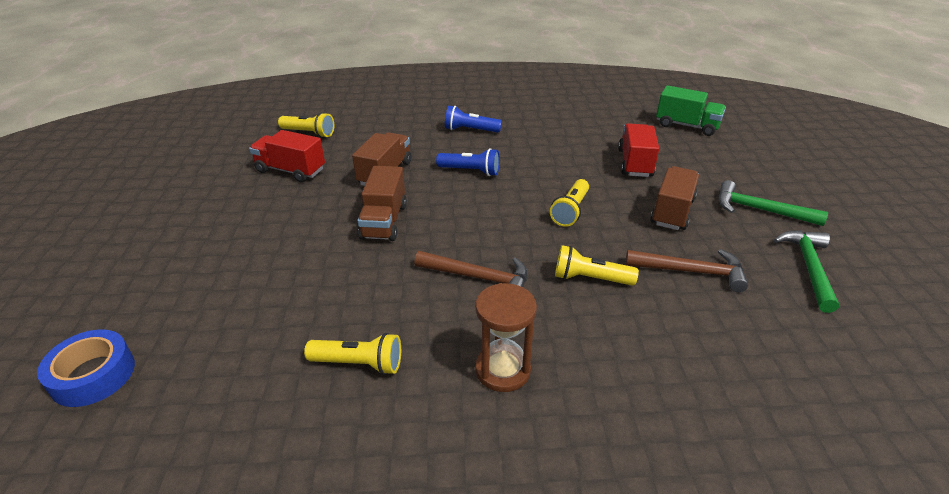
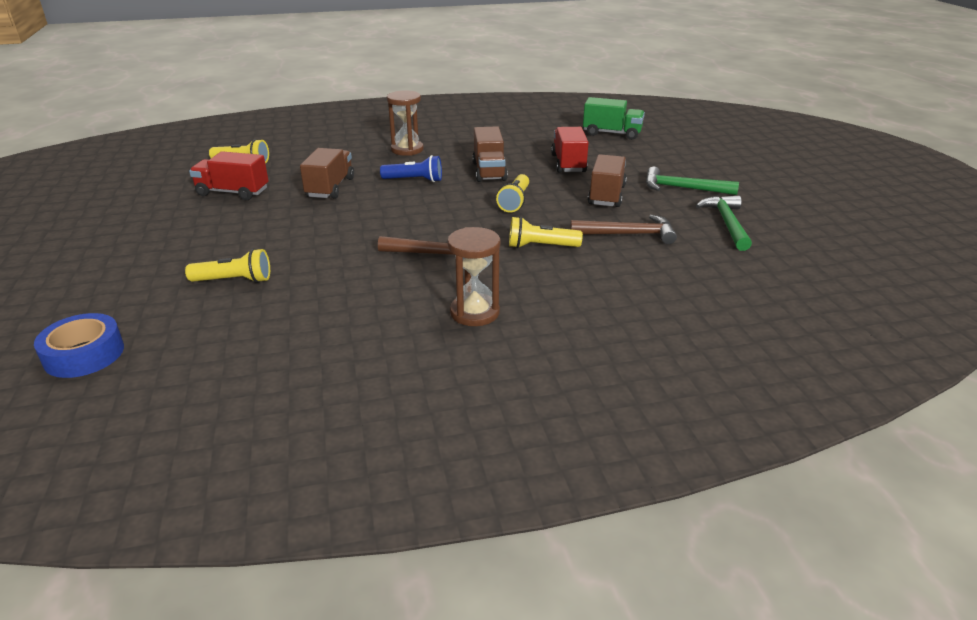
camera: 10 degrees left, 5 degrees down
(359, 363) = (343, 321): yellow flashlight -> yellow flashlight (234, 280)
(384, 221) = (339, 223): brown truck -> brown truck (489, 171)
(470, 130) = (407, 150): blue flashlight -> brown hourglass

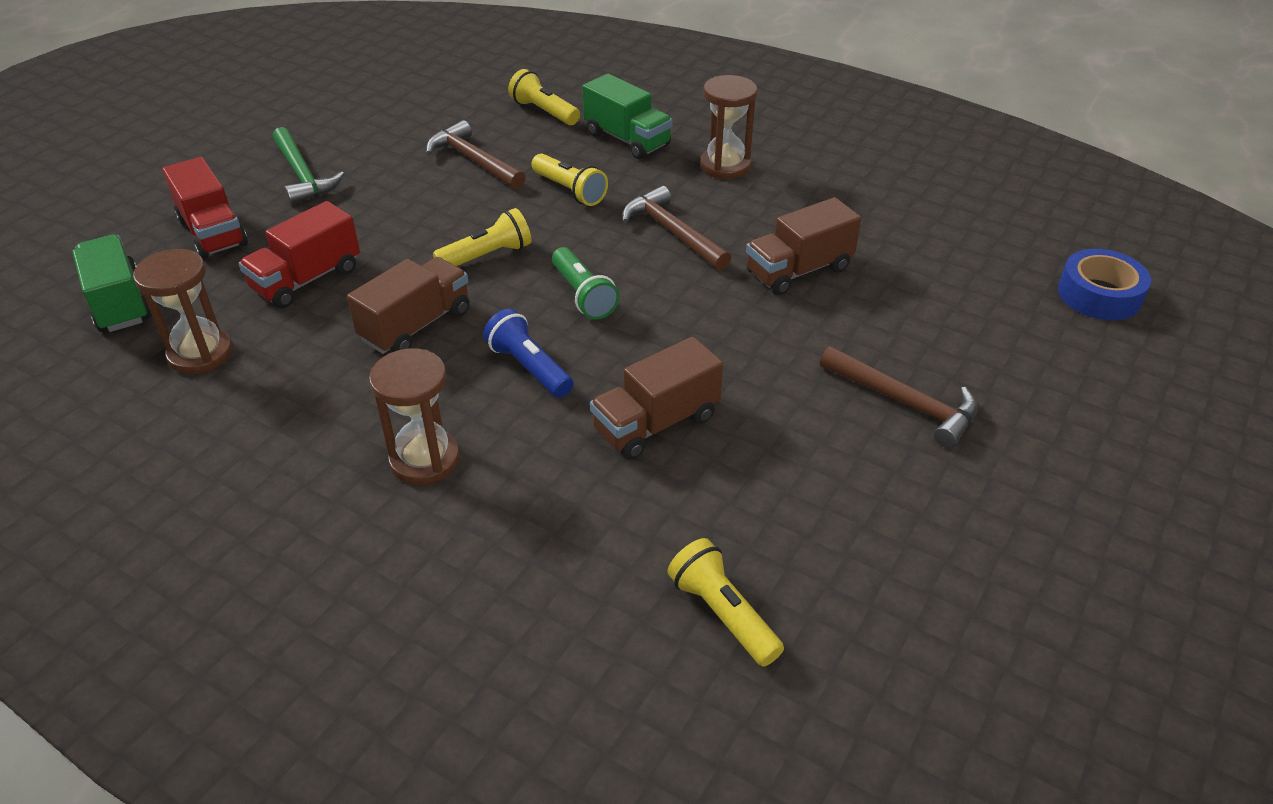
camera: 135 degrees left, 10 degrees up
(209, 239) = (904, 403): none -> brown hammer
(233, 192) = (806, 506): red truck -> red truck (212, 232)
(234, 280) = (911, 311): yellow flashlight -> yellow flashlight (544, 112)
(437, 209) = (583, 295): none -> green flashlight
(546, 137) = (200, 353): none -> brown hourglass
(575, 295) = (627, 139): none -> green truck
(606, 195) = (386, 209): brown truck -> brown truck (798, 271)
(727, 223) = (375, 125): green hammer -> none

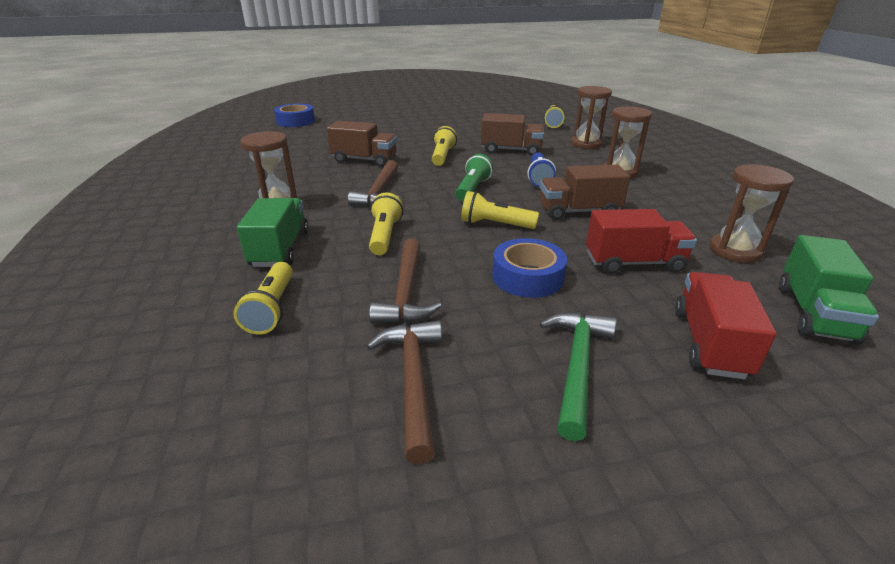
camera: 135 degrees left, 10 degrees down
(394, 217) = (527, 277): none -> blue tape
(558, 539) = (586, 144): none -> brown hourglass
(724, 340) = (442, 156): none -> yellow flashlight
(904, 403) = (419, 128): brown hammer -> brown hammer (413, 381)

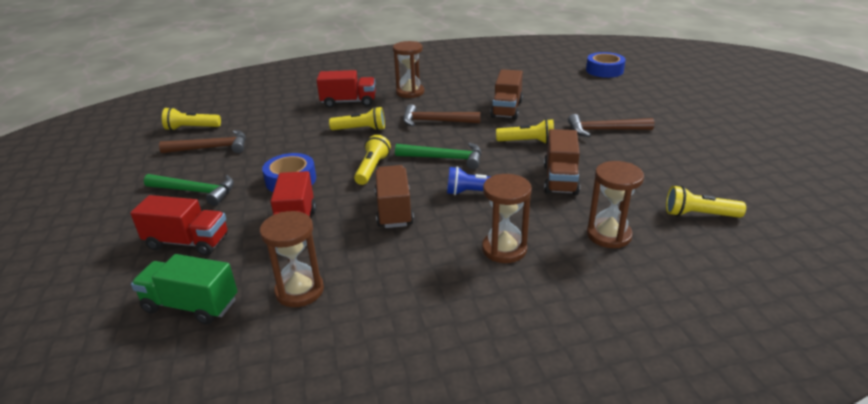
camera: 90 degrees right, 0 degrees up
(272, 308) = (286, 110): yellow flashlight -> yellow flashlight (191, 128)
(280, 249) = (348, 102): green truck -> red truck
(405, 292) = (288, 141): brown hammer -> brown hammer (604, 130)
(472, 189) = (444, 158): green flashlight -> green hammer

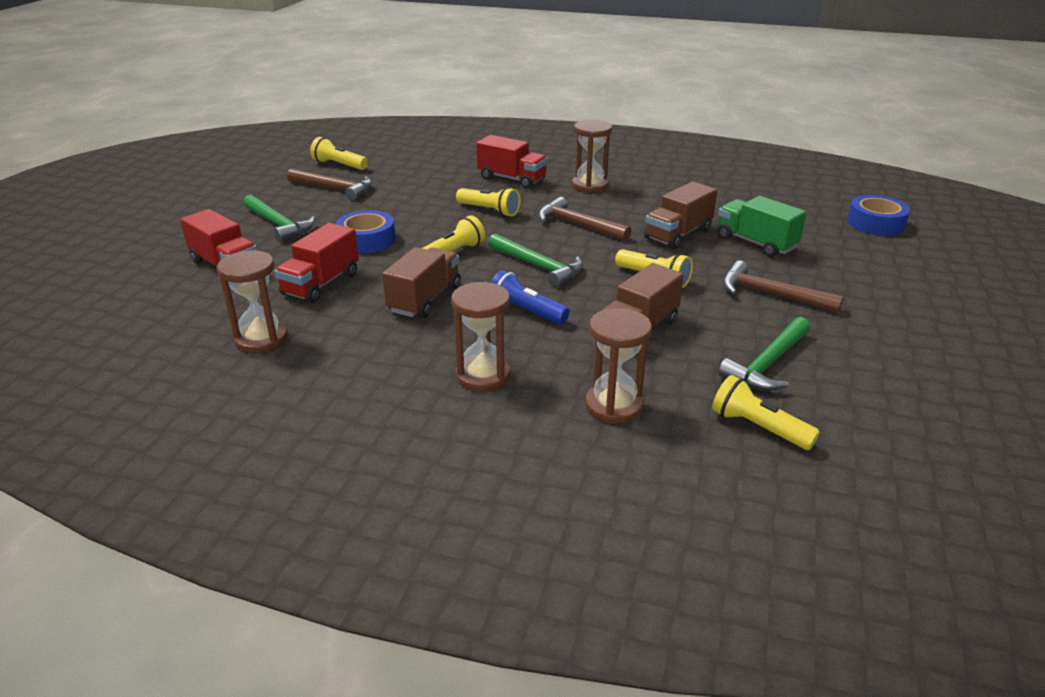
camera: 30 degrees right, 0 degrees up
(191, 305) = (172, 318): green truck -> green truck (756, 243)
(655, 174) = (767, 364): none -> green hammer

